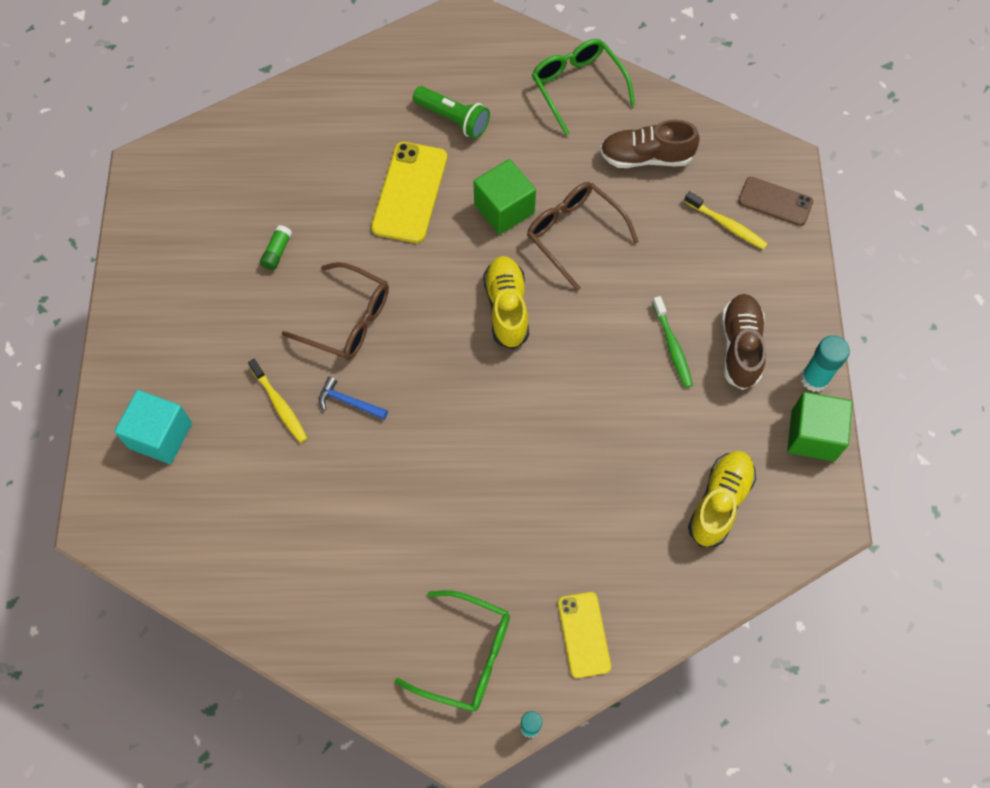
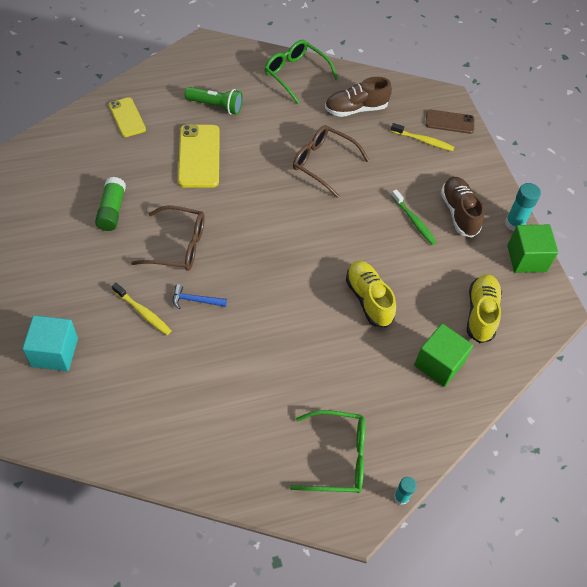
camera: 20 degrees left, 10 degrees down
(277, 252) = (112, 210): green glue stick -> green glue stick, size x1.62
(504, 209) = (269, 155): green cube -> green cube (439, 364)
(506, 308) = (291, 217): yellow shoe -> yellow shoe (368, 299)
(584, 634) = (418, 422): yellow phone -> yellow phone (127, 117)

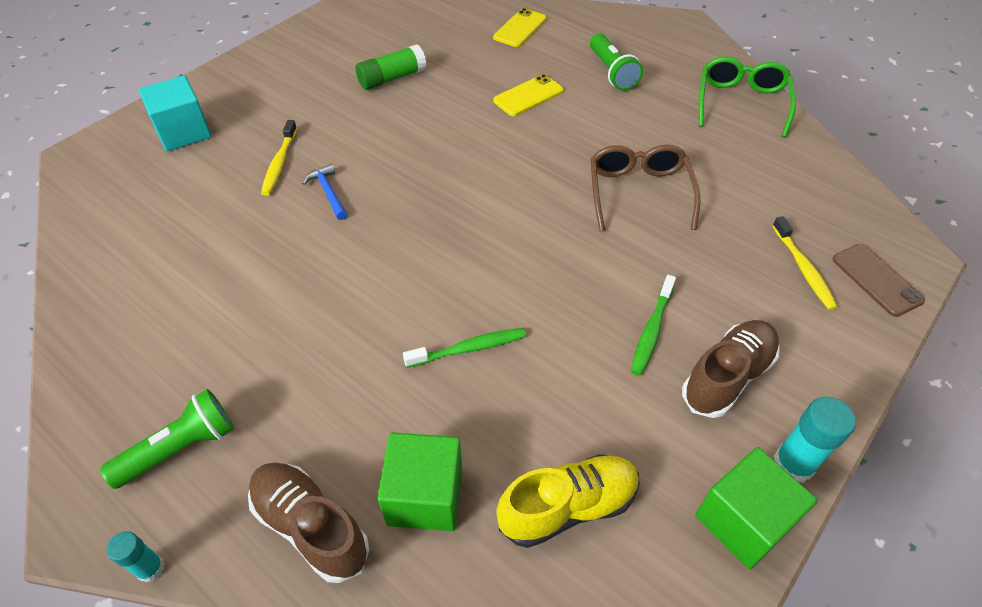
camera: 60 degrees right, 5 degrees down
(178, 246) = (391, 143): brown glasses -> none
(199, 156) = (528, 96): yellow phone -> yellow phone, size x0.63
(337, 457) = (180, 448): green glasses -> green flashlight
(355, 109) = (762, 177): brown shoe -> brown shoe (311, 526)
(368, 299) = (468, 348): yellow shoe -> green toothbrush

